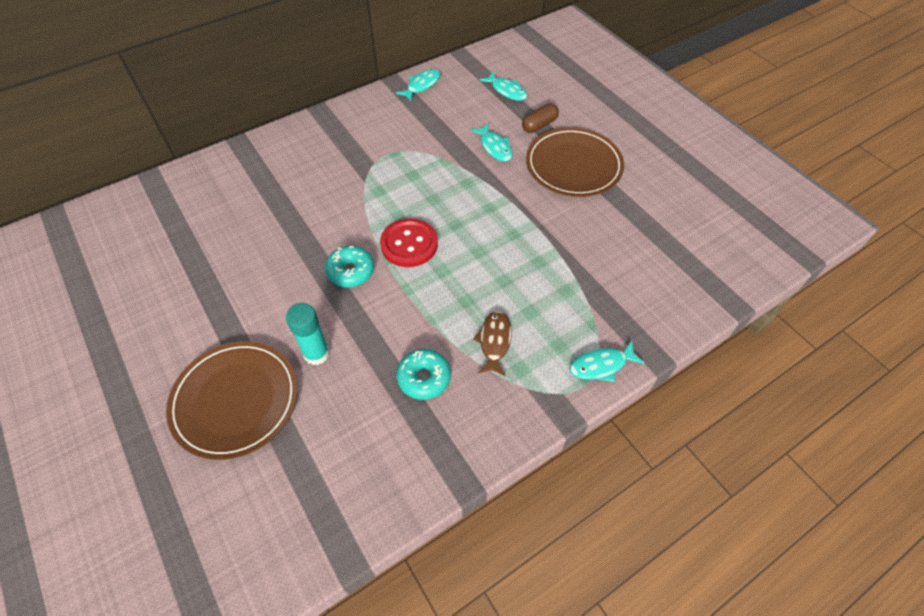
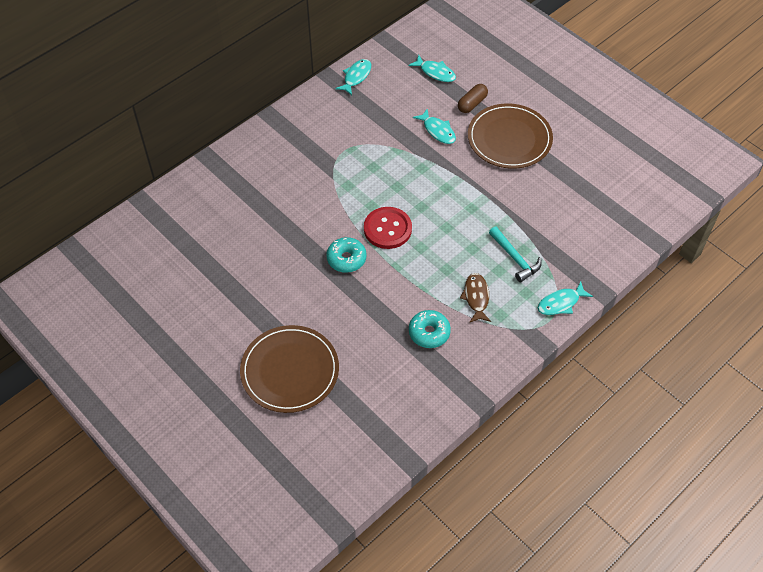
camera: 10 degrees left, 0 degrees up
(316, 353) = (340, 327): turquoise glue stick -> none
(553, 300) = (515, 258): none -> turquoise hammer

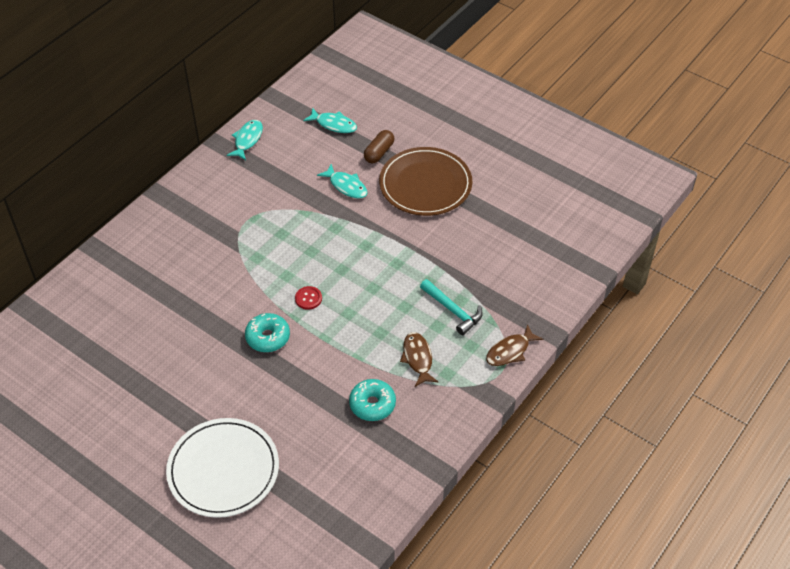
camera: 10 degrees left, 5 degrees down
(290, 371) = (223, 470): brown plate -> white plate
(387, 229) = (308, 298): red button -> red button, size x0.50
(560, 303) = (510, 351): turquoise fish -> brown fish

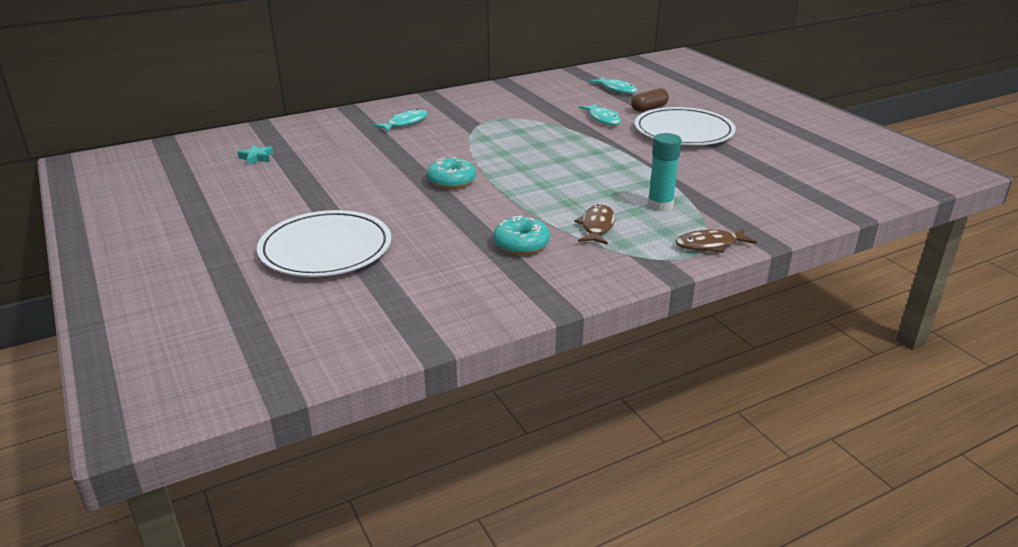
camera: 25 degrees right, 20 degrees down
(66, 365) = (256, 158): none -> turquoise star
(247, 140) = (532, 84): turquoise fish -> turquoise fish (405, 123)
(308, 298) = (512, 168): red button -> none
(425, 184) = (683, 131): brown plate -> white plate
(453, 310) = (660, 205): turquoise hammer -> turquoise glue stick

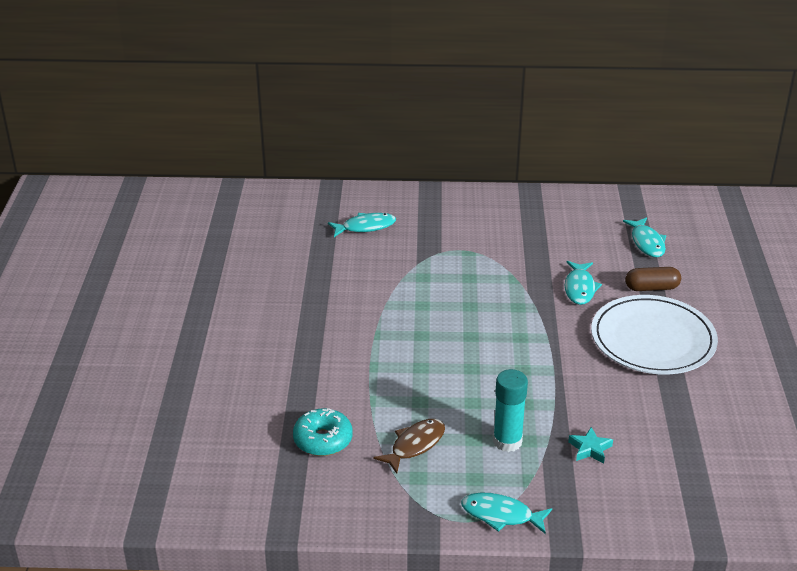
camera: 30 degrees right, 5 degrees up
(256, 158) = (191, 234): turquoise star -> turquoise star (590, 449)
(326, 248) = (156, 378): white plate -> none
(451, 181) = (335, 330): turquoise donut -> none
(710, 245) = (501, 515): brown fish -> turquoise fish

